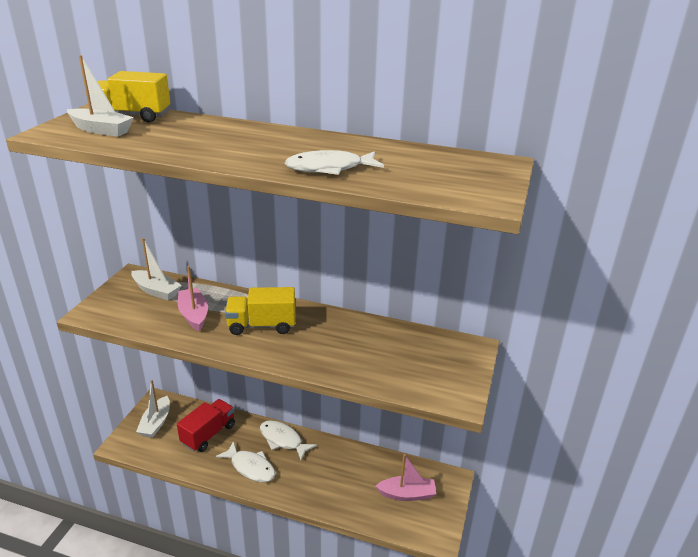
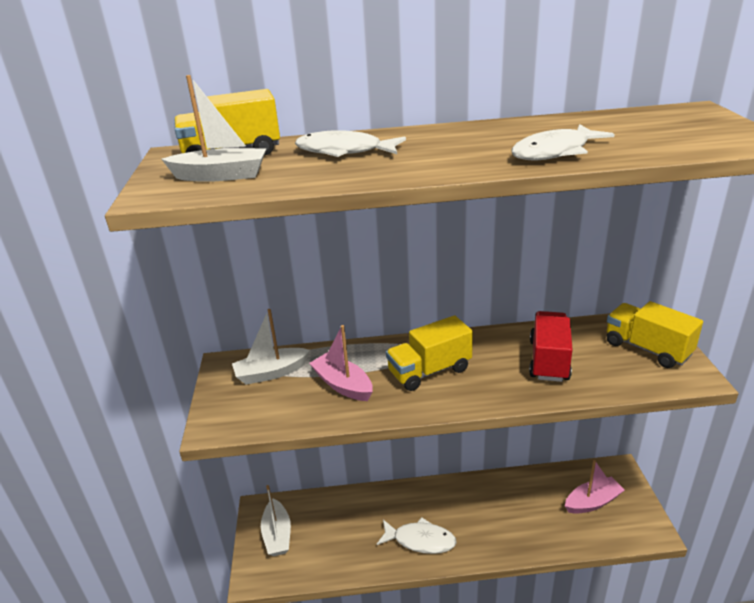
camera: 20 degrees left, 0 degrees up
(156, 291) = (271, 373): white boat -> white boat turned 150 degrees clockwise
(208, 434) = (347, 523): red truck -> red truck (549, 360)
(282, 440) = (431, 497): white fish -> white fish (344, 151)
(445, 366) = (647, 349): none -> yellow truck

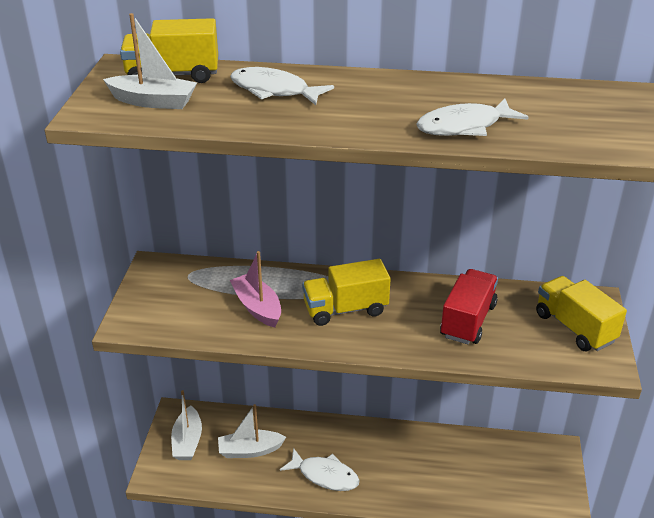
camera: 10 degrees right, 5 degrees up
(271, 373) = (194, 283): white boat -> white boat (250, 450)
(592, 502) = (515, 475): pink boat -> none

